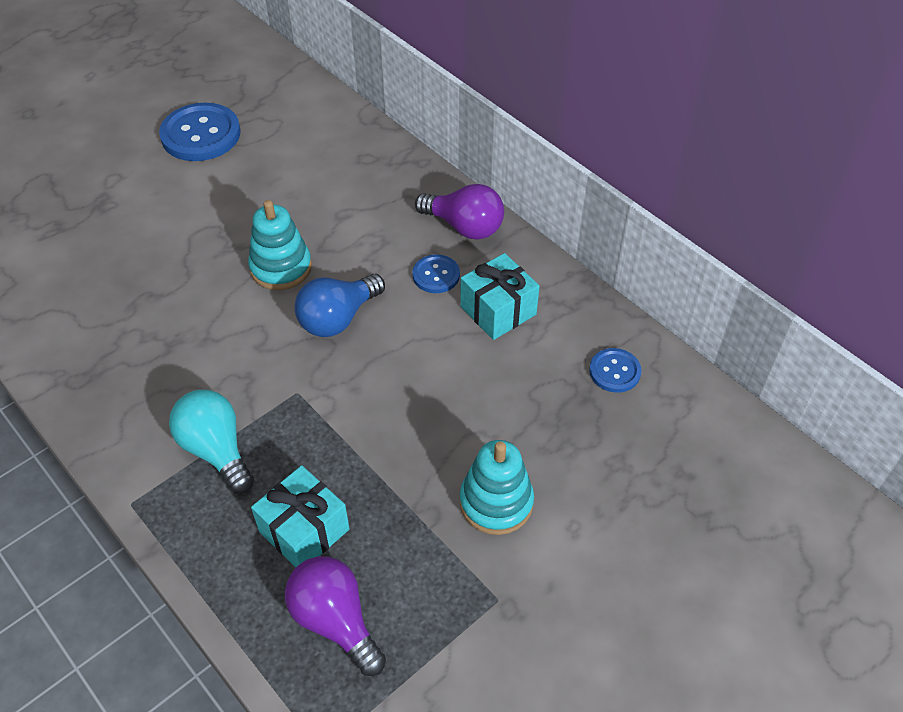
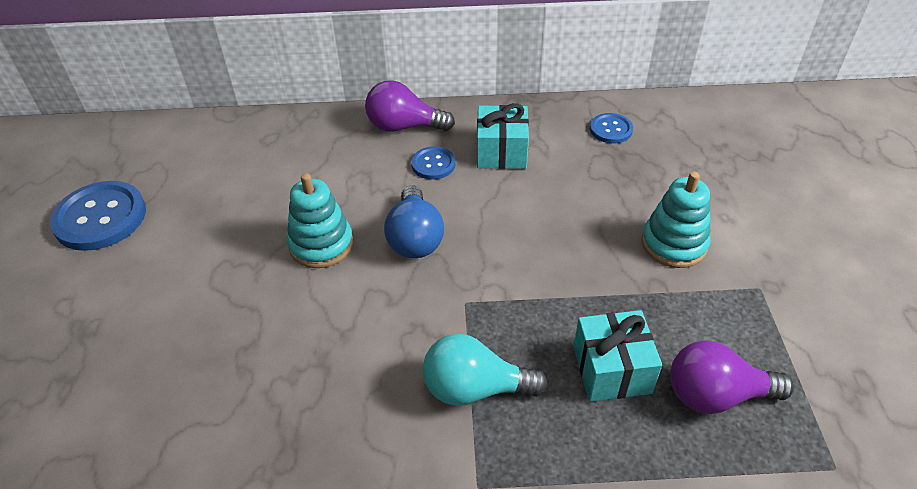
camera: 50 degrees left, 5 degrees down
(464, 227) = (404, 126): purple light bulb -> purple light bulb turned 150 degrees counterclockwise

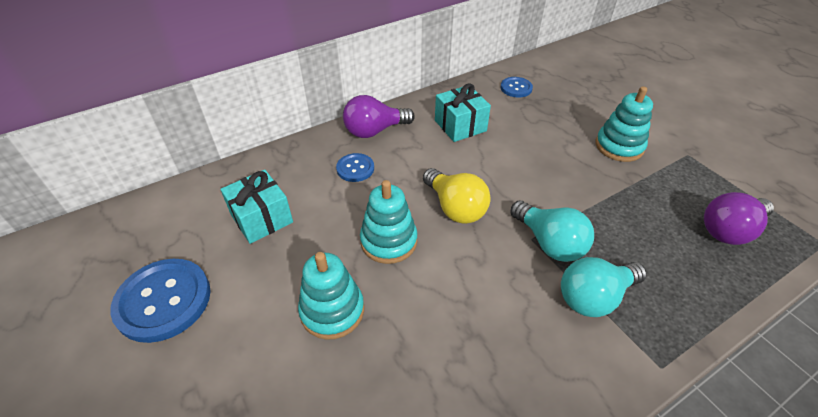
camera: 30 degrees left, 0 degrees up
(220, 286) = (332, 311): none -> turquoise stacking toy
(415, 238) = (455, 208): blue light bulb -> yellow light bulb
(433, 164) = (420, 150): blue button -> blue button (355, 168)
(480, 314) = (549, 243): none -> turquoise light bulb
(611, 370) = (661, 242): turquoise gift -> turquoise gift (262, 218)

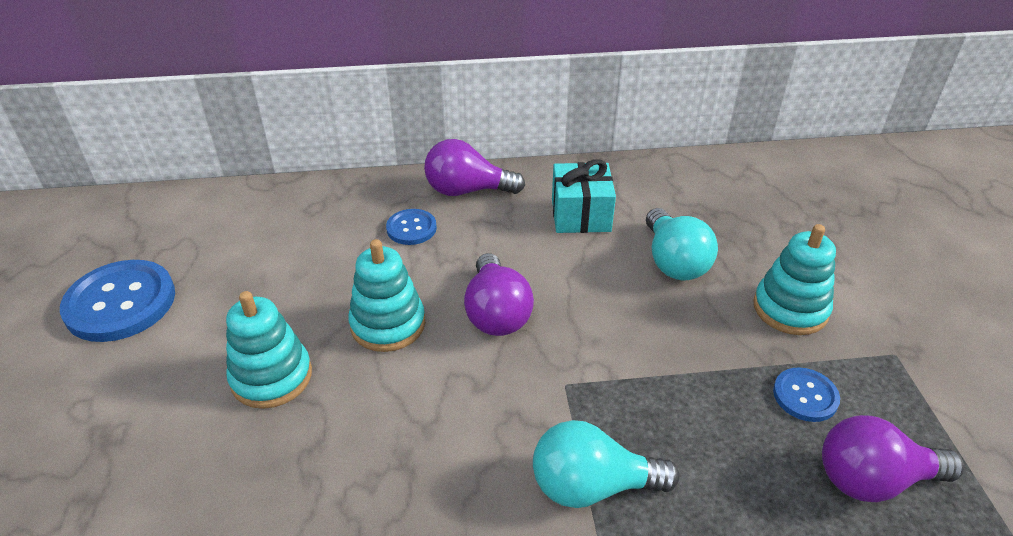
camera: 25 degrees right, 5 degrees down
(262, 218) = (270, 251): turquoise gift -> none
(455, 208) = (496, 313): yellow light bulb -> purple light bulb
(516, 88) = (697, 187): blue button -> blue button (805, 396)
(549, 243) = (585, 398): turquoise light bulb -> turquoise light bulb (674, 262)

